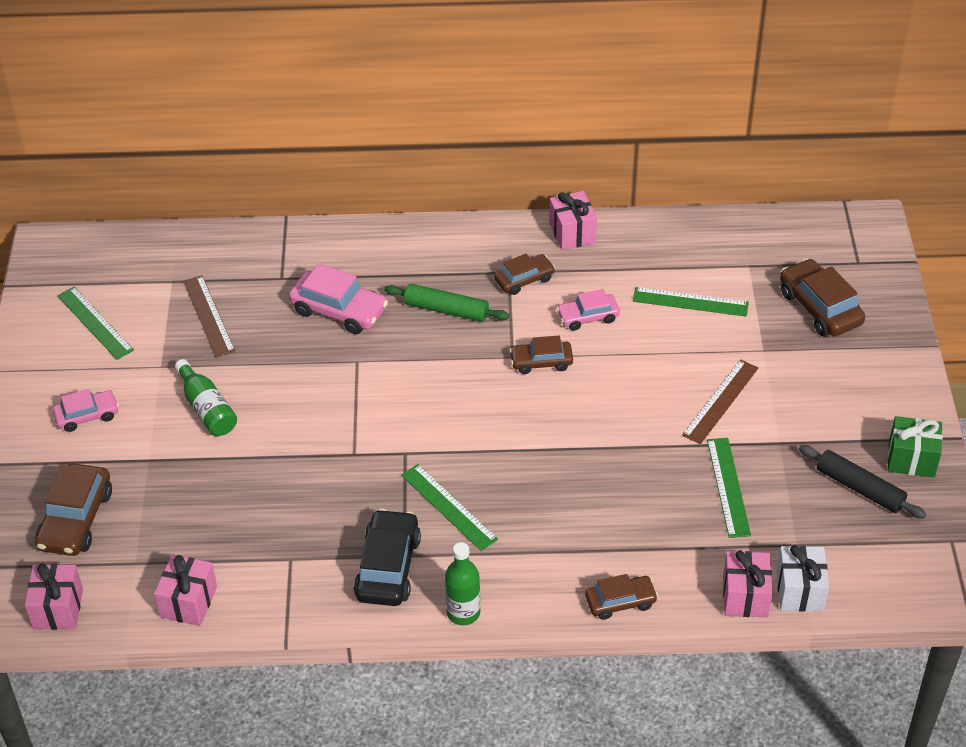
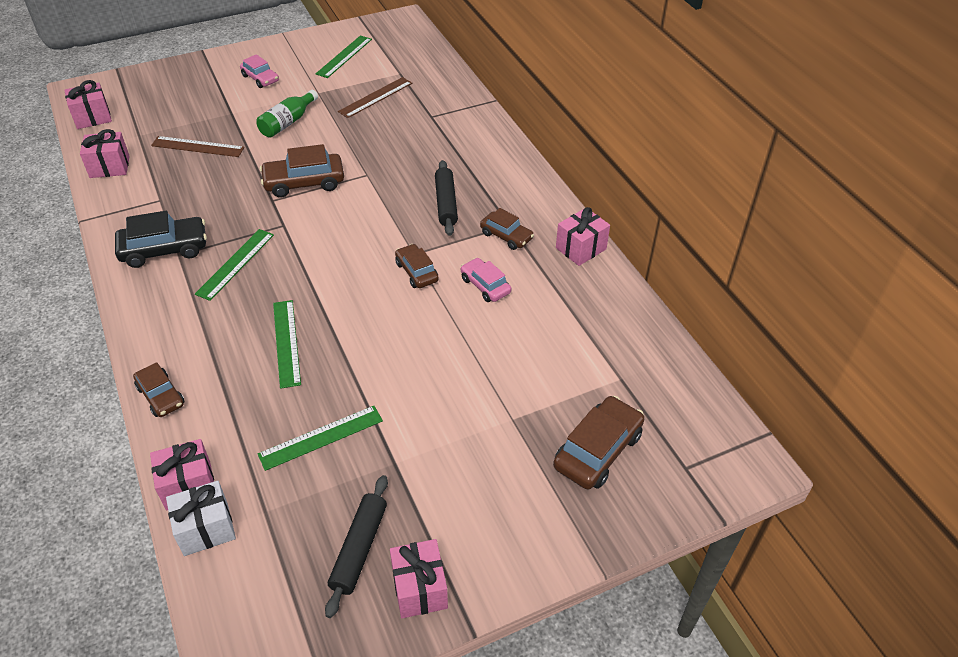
camera: 65 degrees right, 0 degrees up
(76, 519) = (169, 101): brown car -> brown car (304, 183)
(339, 310) = (414, 151): pink car -> none
(446, 310) = (446, 203): green rolling pin -> black rolling pin
(463, 612) = (128, 302): green bottle -> none
(690, 302) = (545, 348): green ruler -> green ruler (286, 342)
(720, 401) = (428, 403): brown ruler -> brown ruler (198, 146)
(911, 459) = (419, 588): green gift -> pink gift

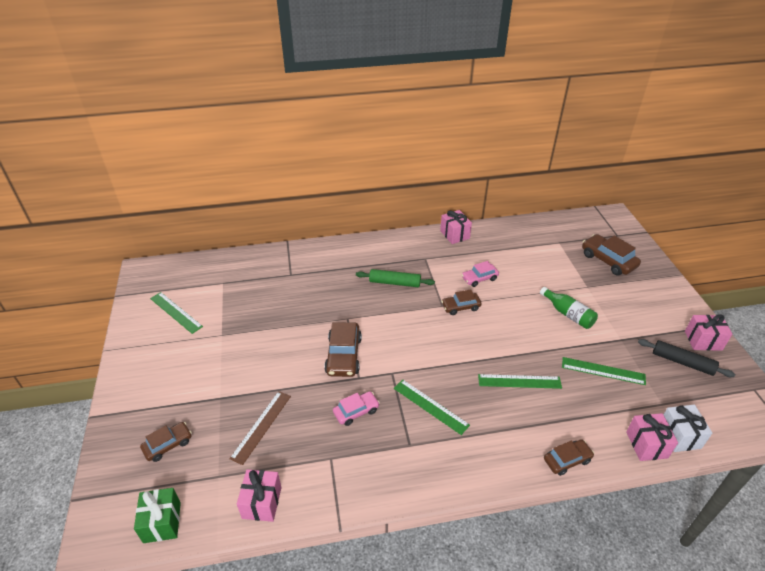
camera: 75 degrees left, 5 degrees down
(92, 117) = (162, 522): pink gift -> green gift
(164, 249) = (401, 455): black car -> none
(260, 78) = (175, 372): pink car -> pink car (356, 411)
(287, 122) = (256, 359): green bottle -> green bottle (568, 314)
(321, 437) = (603, 371): green ruler -> green ruler turned 60 degrees counterclockwise
(375, 97) = (249, 301): brown ruler -> none
(446, 203) = (395, 283): black rolling pin -> green rolling pin
(506, 236) = (435, 261): brown car -> brown car (168, 445)

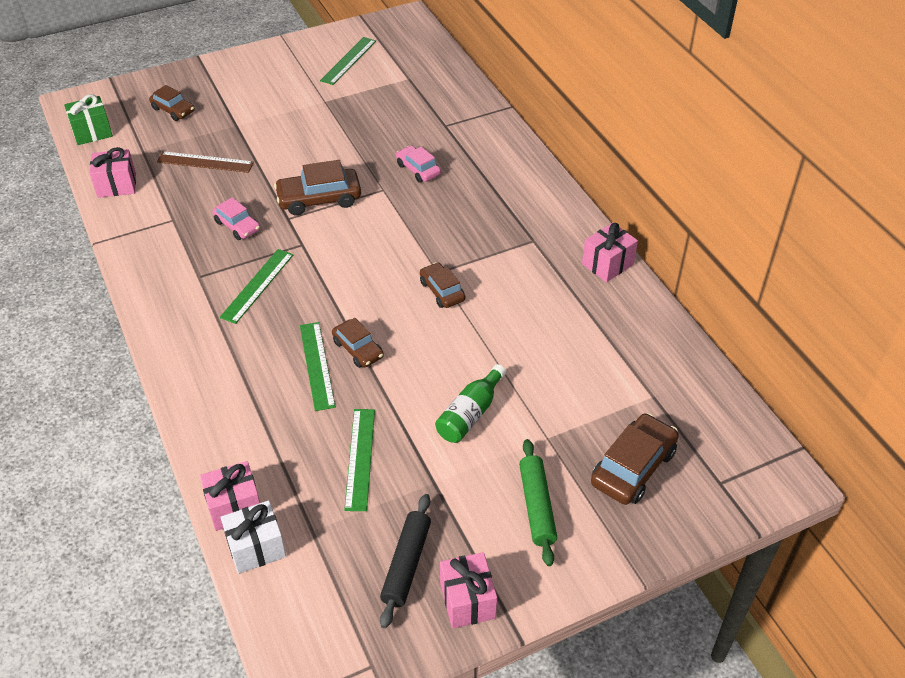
camera: 75 degrees right, 5 degrees up
(395, 283) = (467, 219): green rolling pin -> green rolling pin (537, 506)
(479, 278) = (512, 304): pink car -> pink car (418, 169)
(567, 460) = (197, 420): brown car -> brown car (358, 349)

